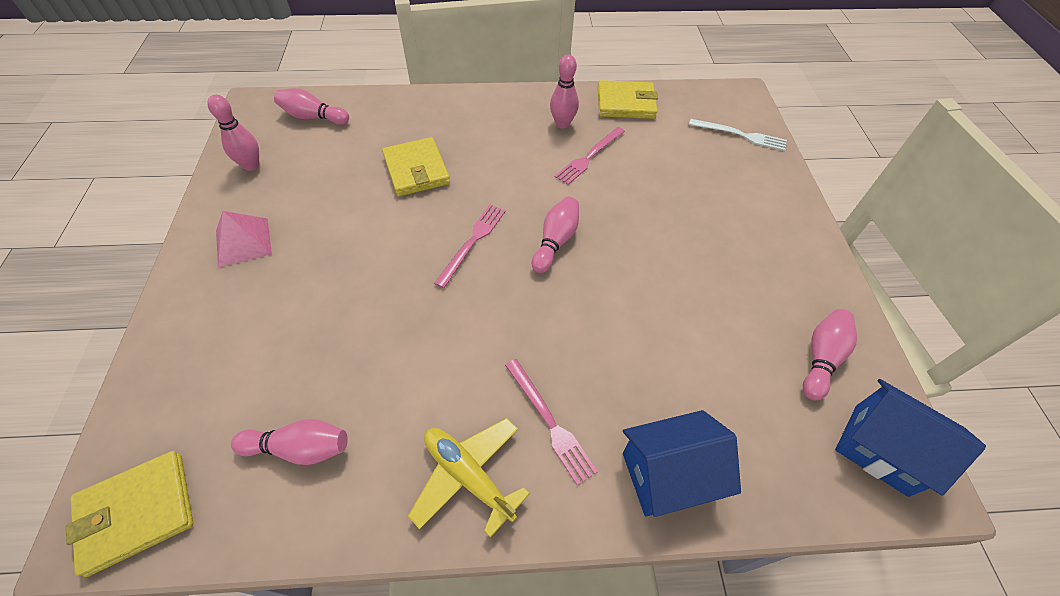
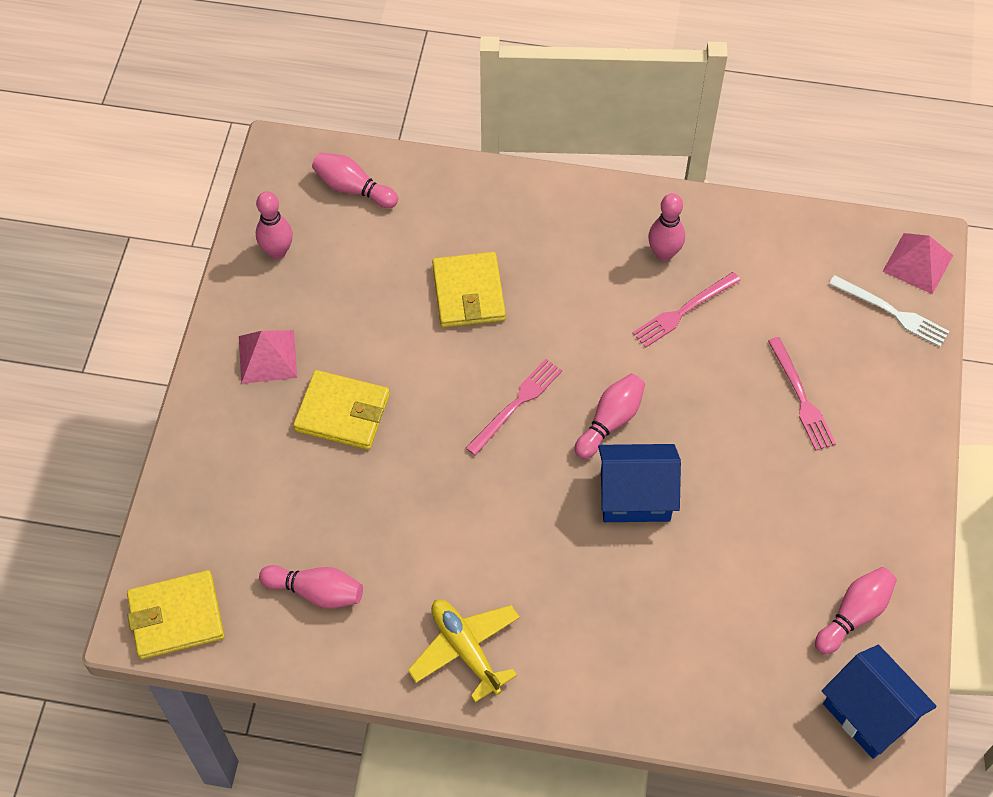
camera: 15 degrees right, 5 degrees up
(550, 422) = (552, 618): pink fork -> pink fork (801, 397)
(626, 103) = (757, 233): yellow wallet -> yellow wallet (342, 413)
(667, 474) = (650, 689): blue house -> blue house (635, 496)
(743, 105) = (917, 263): none -> pink pyramid

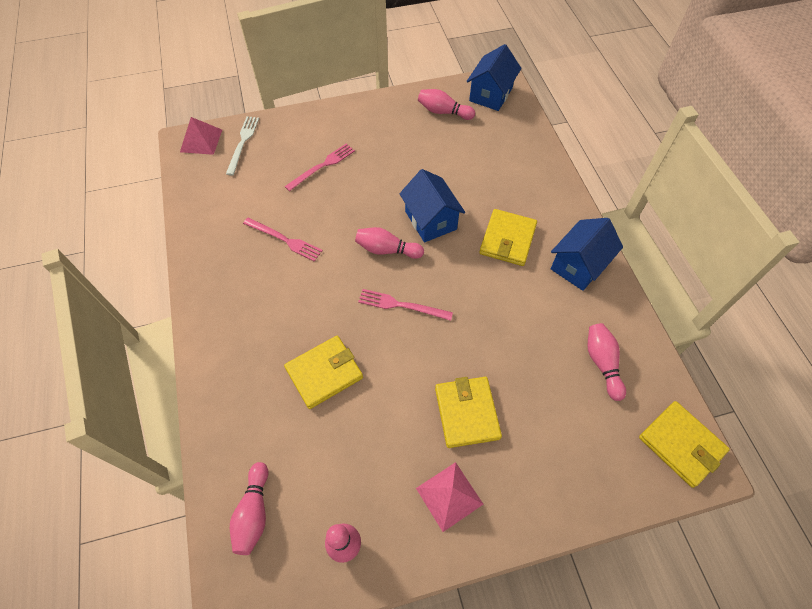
camera: 115 degrees left, 0 degrees up
(465, 650) = (578, 265): yellow plane -> blue house
(554, 579) = (507, 239): none -> yellow wallet
(664, 253) = (241, 266): pink bowling pin -> none

